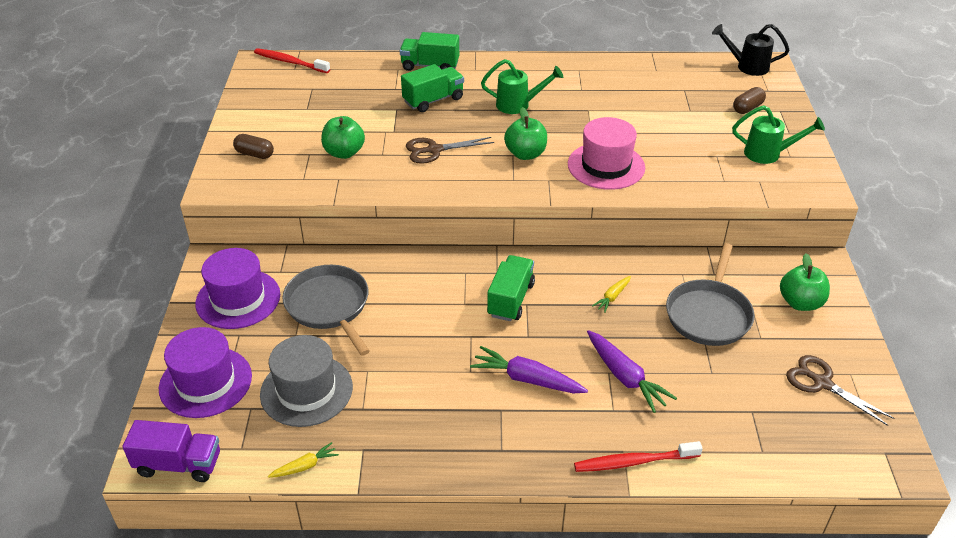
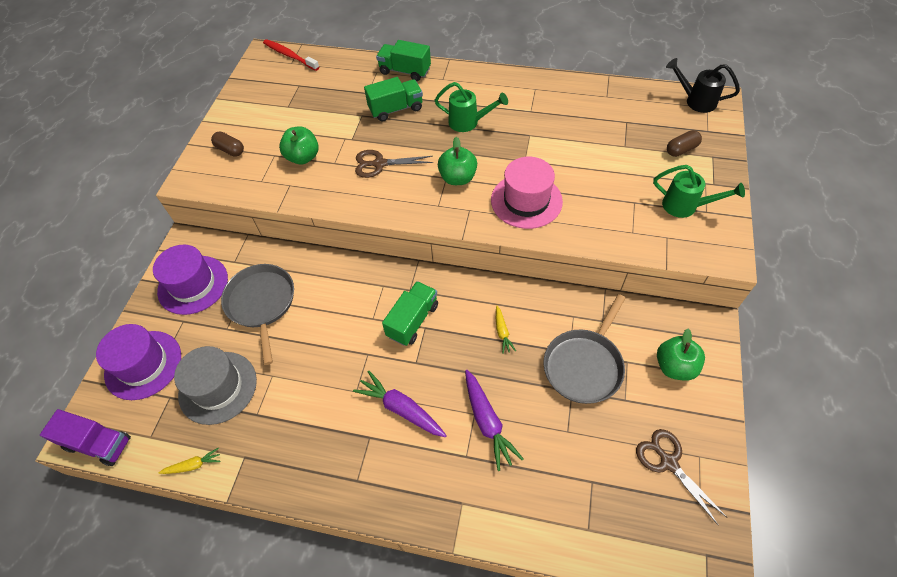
camera: 15 degrees right, 15 degrees up
(612, 297) = (502, 332): yellow carrot -> yellow carrot turned 60 degrees counterclockwise
(634, 462) = (468, 517): red toothbrush -> none

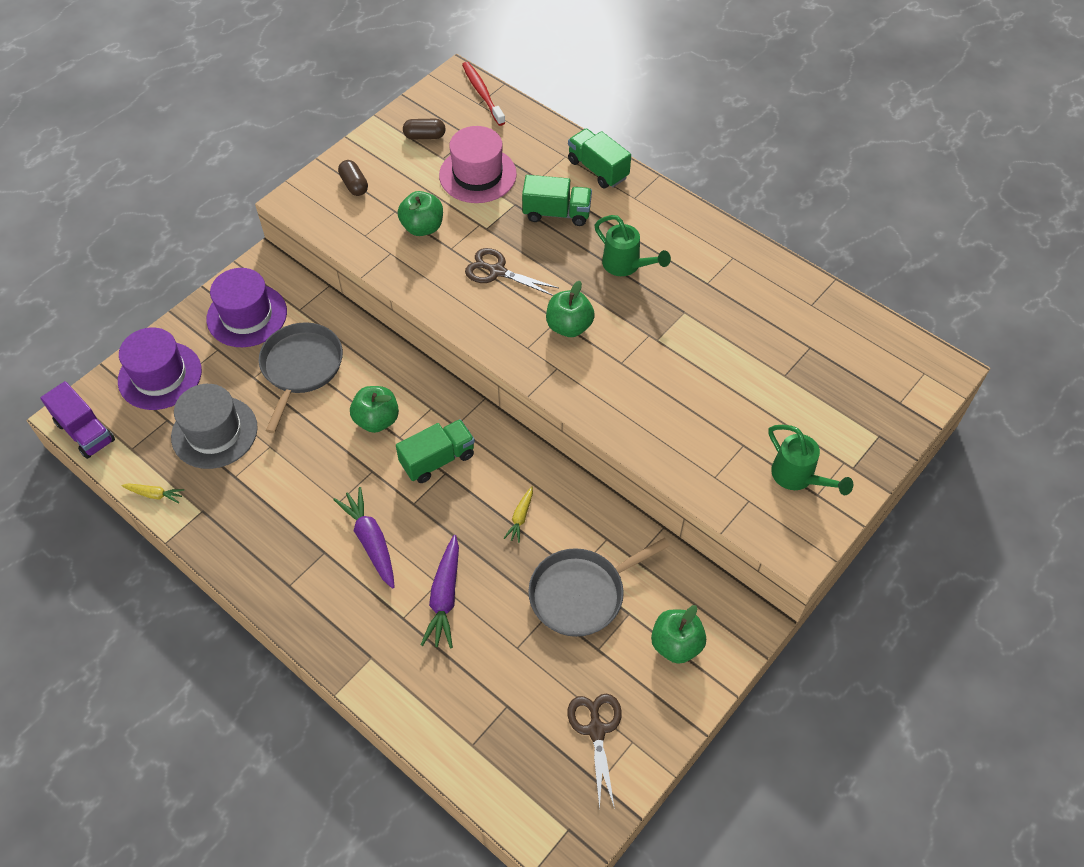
camera: 25 degrees right, 0 degrees up
(347, 314) = (377, 420): none -> green apple
(526, 201) = (625, 387): pink hat -> pink hat (477, 175)
(681, 150) = (848, 410): brown capsule -> brown capsule (424, 136)
(695, 101) = (916, 359): black watering can -> none

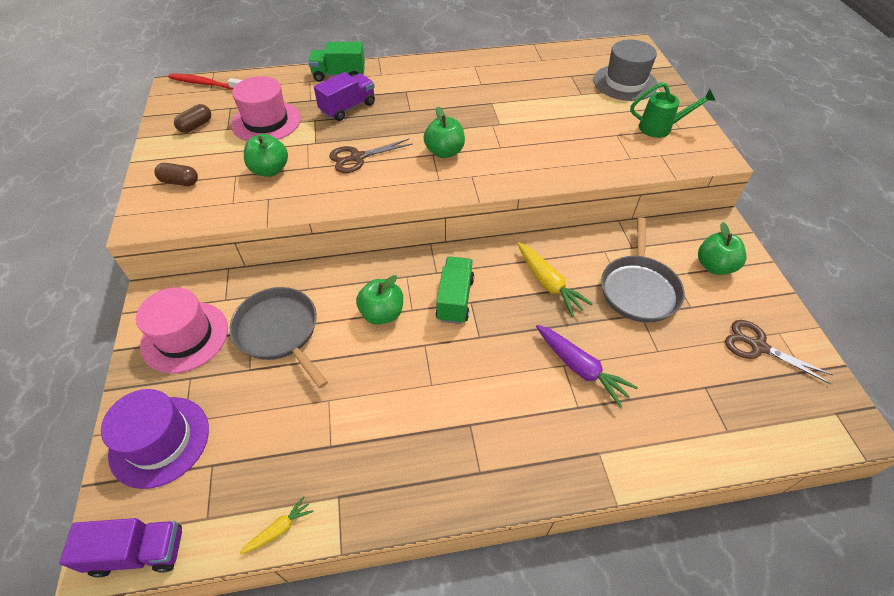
camera: 50 degrees left, 5 degrees down
(214, 432) = (269, 434): grey hat -> grey hat (625, 83)
(247, 315) = (185, 336): purple hat -> pink hat
(370, 541) = (488, 385): purple carrot -> none
(520, 517) = (548, 283): yellow carrot -> yellow carrot, size x1.81
(556, 213) = (348, 108): green truck -> purple truck
(626, 266) = (428, 104): green watering can -> none

